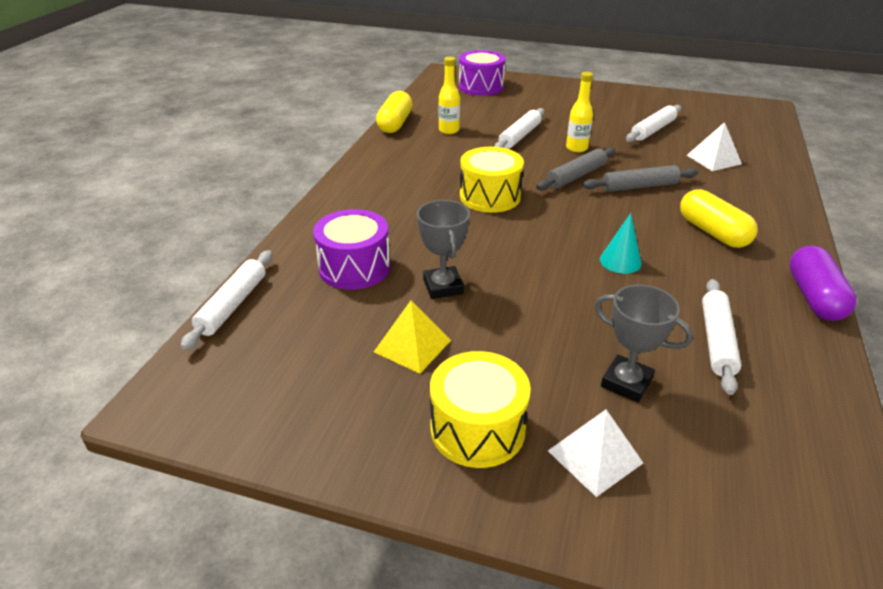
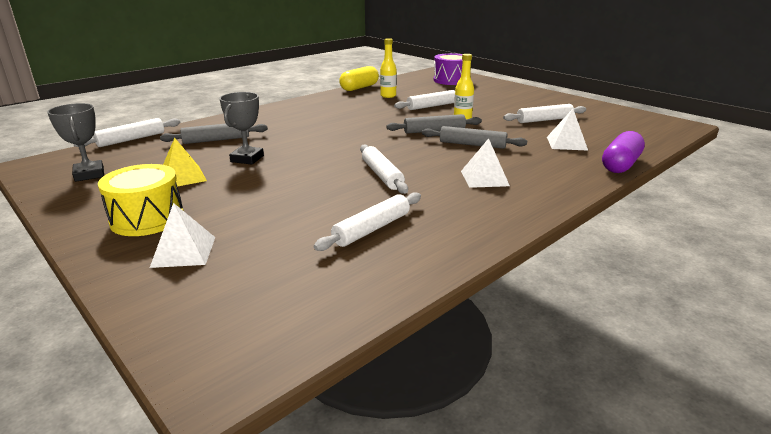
camera: 30 degrees right, 10 degrees down
(354, 267) = (216, 140): purple drum -> grey rolling pin
(490, 196) = (354, 128): yellow drum -> none
(620, 261) = (382, 175): turquoise cone -> white rolling pin
(626, 382) = (269, 228): grey trophy -> grey trophy (89, 174)
(712, 232) = (484, 178): yellow capsule -> white pyramid
(814, 297) = (500, 230): purple capsule -> purple capsule (620, 165)

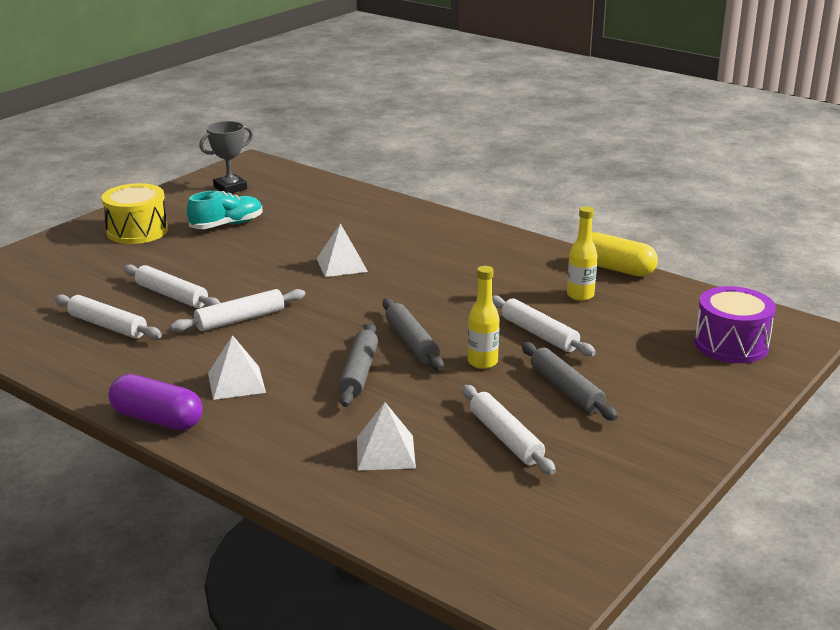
camera: 80 degrees right, 0 degrees up
(131, 139) = (327, 181): white rolling pin -> white rolling pin (172, 295)
(182, 177) = (226, 225): yellow pyramid -> turquoise shoe
(183, 252) = (77, 256): white pyramid -> white pyramid (341, 265)
(216, 140) = (336, 218): grey rolling pin -> grey rolling pin (566, 389)
(247, 159) = (280, 243): grey trophy -> none
(620, 165) = (298, 494): purple capsule -> purple capsule (157, 419)

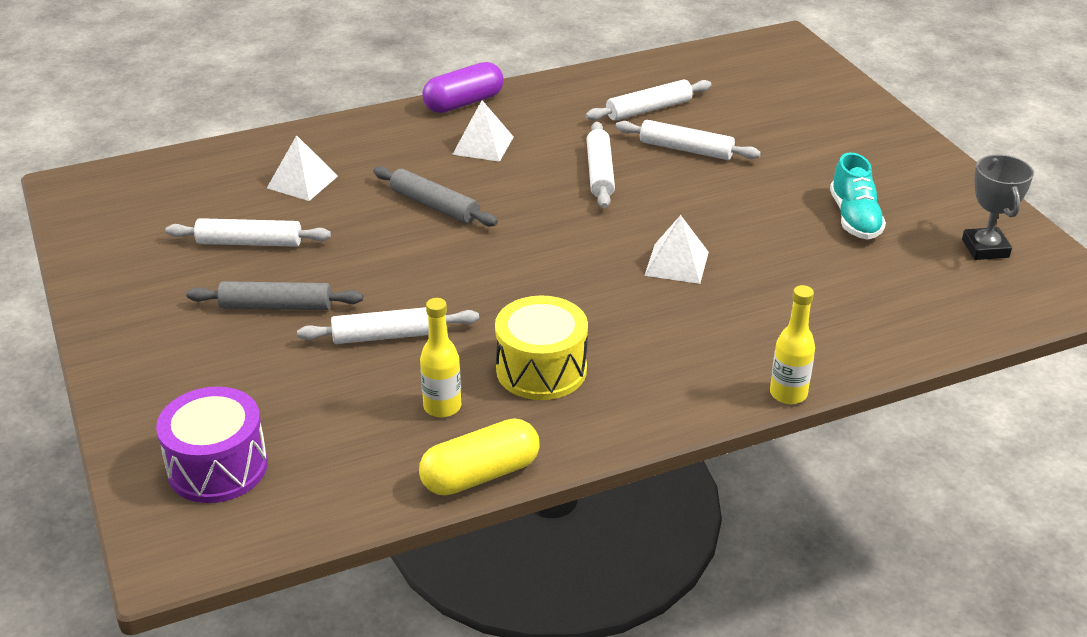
camera: 120 degrees right, 10 degrees up
(137, 231) = (874, 161): yellow drum -> yellow drum (541, 370)
(172, 295) = (686, 149): white rolling pin -> white rolling pin turned 45 degrees clockwise
(411, 342) = (458, 251): grey rolling pin -> none
(482, 362) = (377, 277): yellow bottle -> yellow bottle (788, 394)

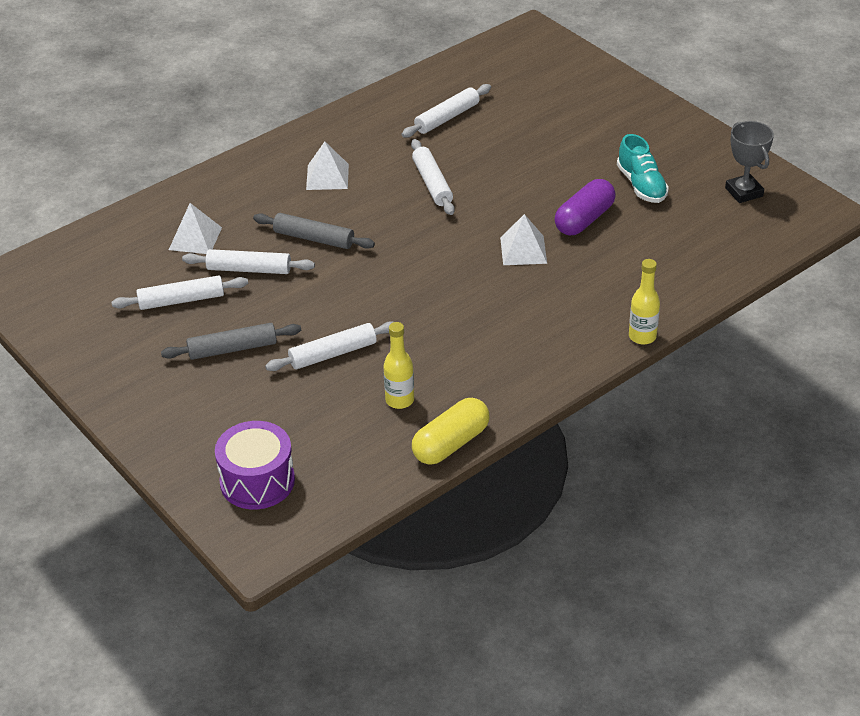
camera: 15 degrees left, 5 degrees up
(463, 103) = (292, 140): purple capsule -> purple capsule (584, 219)
(541, 370) = (459, 356): yellow drum -> none
(686, 149) = (491, 149): white rolling pin -> white rolling pin (249, 269)

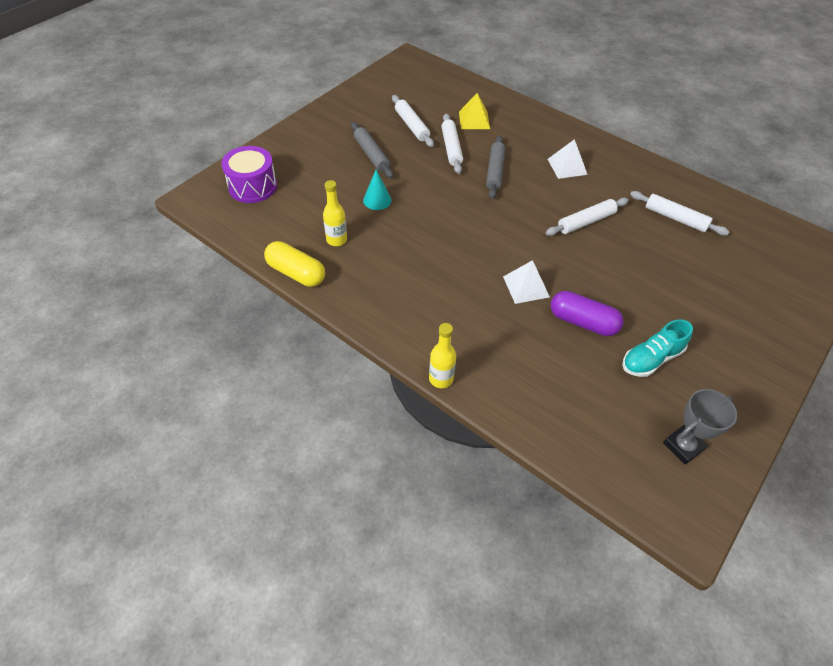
camera: 75 degrees right, 10 degrees up
(195, 238) = (474, 120): white pyramid -> yellow pyramid
(333, 354) = (377, 200): white rolling pin -> turquoise cone

